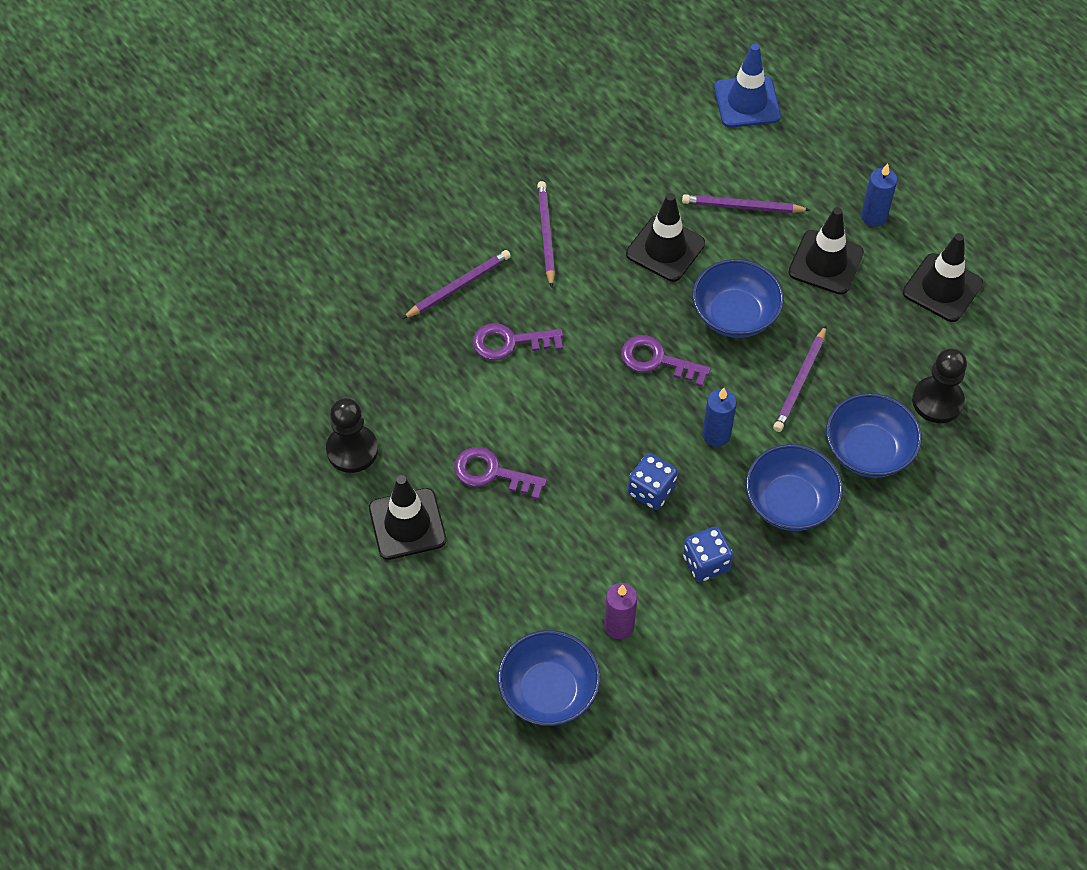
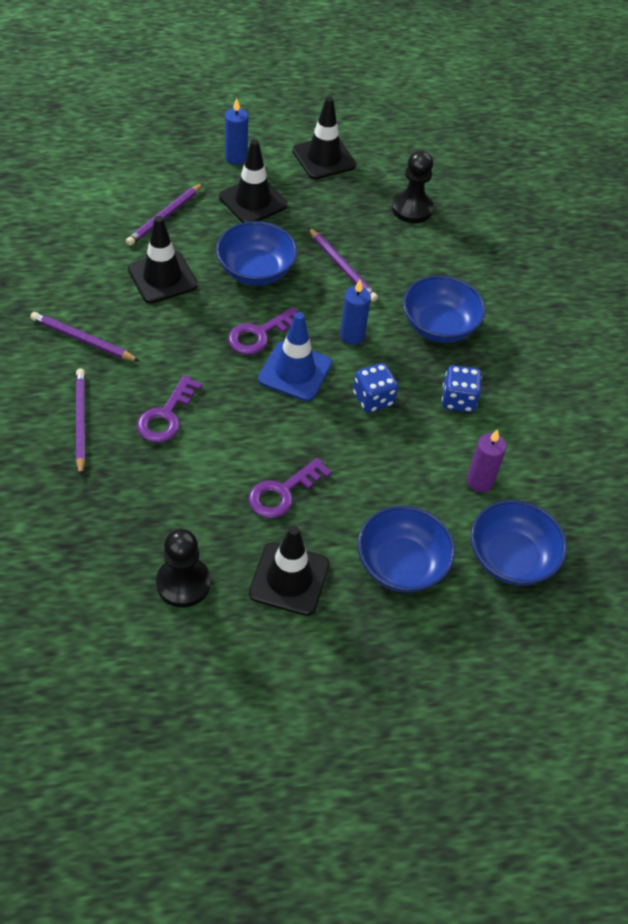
camera: 65 degrees left, 5 degrees down
(747, 102) = (74, 165): blue traffic cone -> blue traffic cone (295, 371)
(868, 451) = (426, 263): blue bowl -> blue bowl (401, 564)

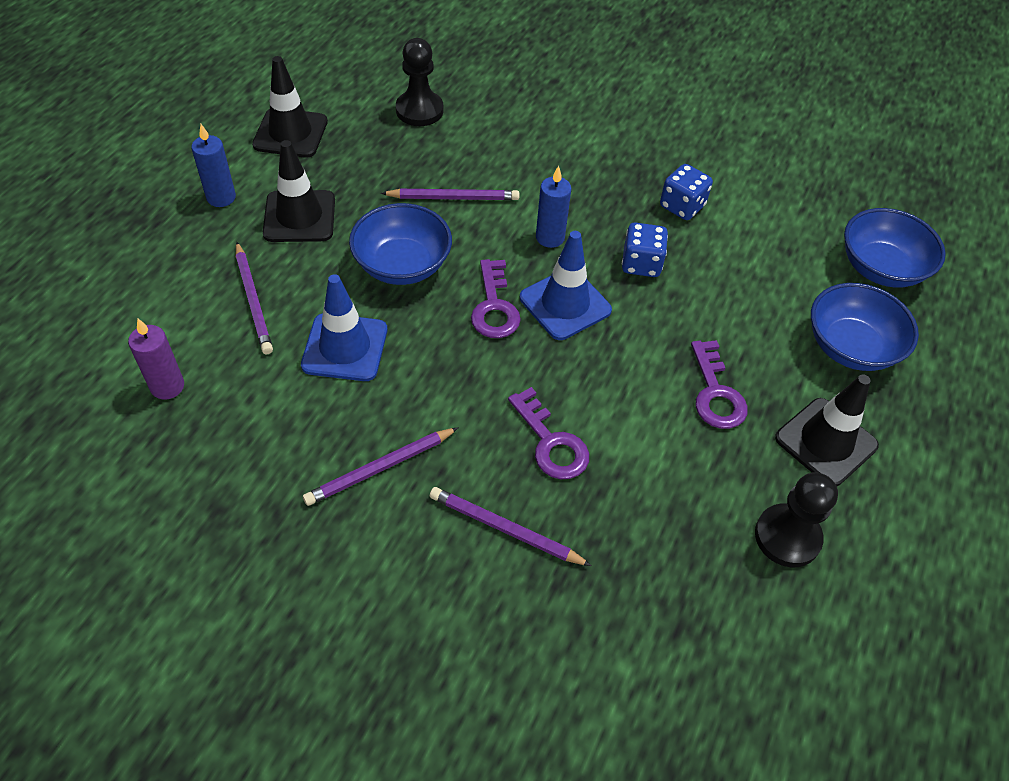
camera: 55 degrees left, 0 degrees up
(162, 277) = (345, 347): black traffic cone -> blue traffic cone
(439, 326) = (584, 171): blue bowl -> none
(479, 481) = (785, 243): purple candle -> purple candle (167, 386)

